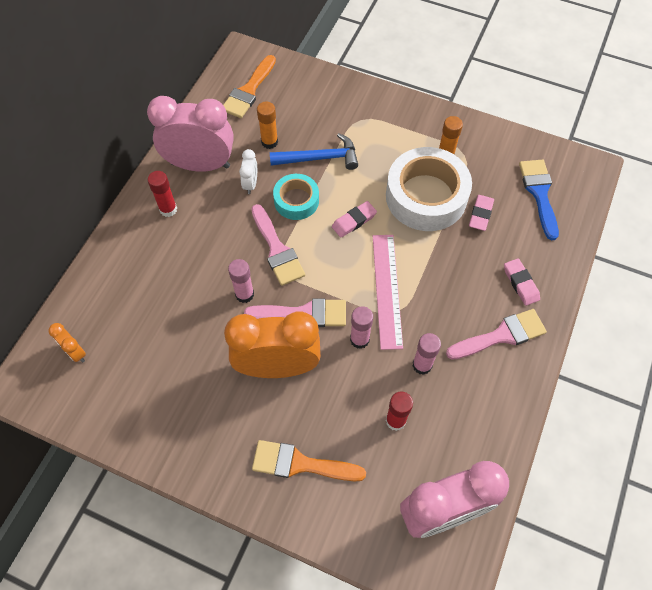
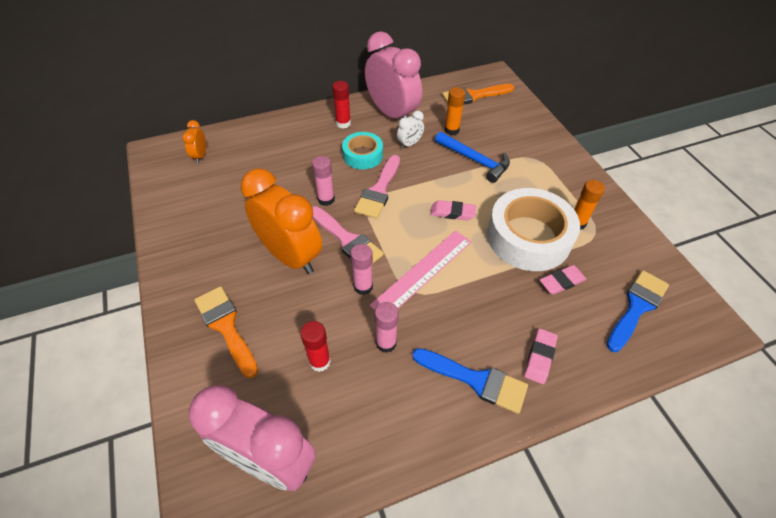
camera: 45 degrees right, 10 degrees down
(296, 201) = (427, 173): turquoise tape -> turquoise tape (363, 155)
(501, 335) = (476, 380): pink brush -> blue brush

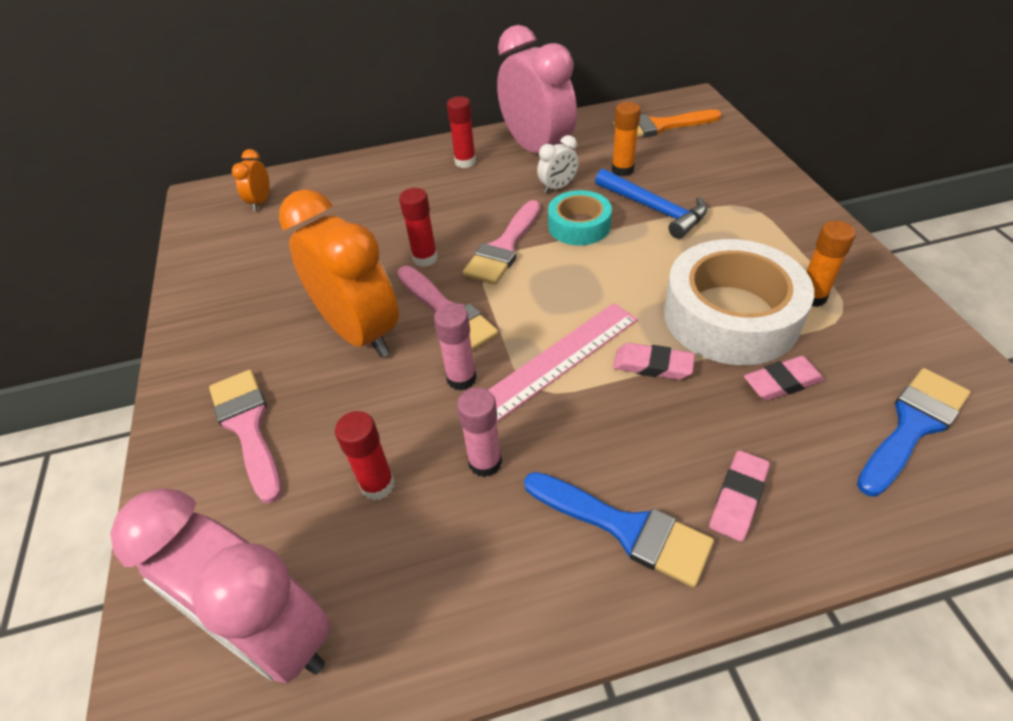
camera: 10 degrees right, 5 degrees down
(226, 326) = (248, 427): orange brush -> pink brush
(326, 199) = (425, 258): pink glue stick -> red glue stick
(363, 155) = (487, 202): turquoise tape -> turquoise tape (579, 225)
(452, 213) = (612, 279): pink eraser -> pink eraser (652, 365)

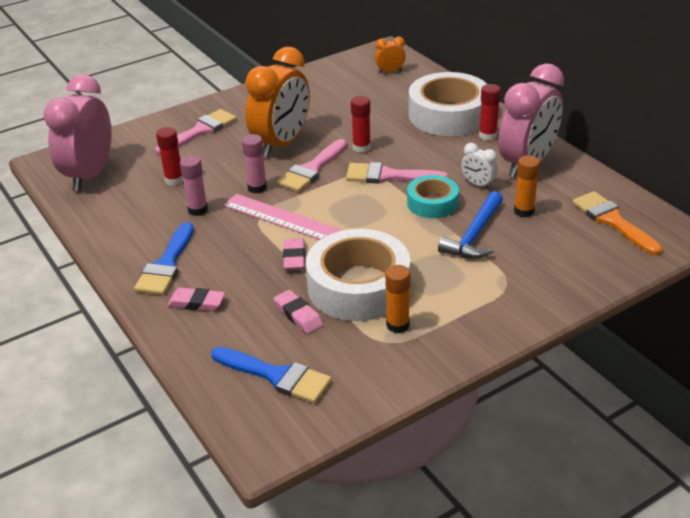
camera: 70 degrees right, 10 degrees down
(401, 178) = (448, 115): none -> white tape

